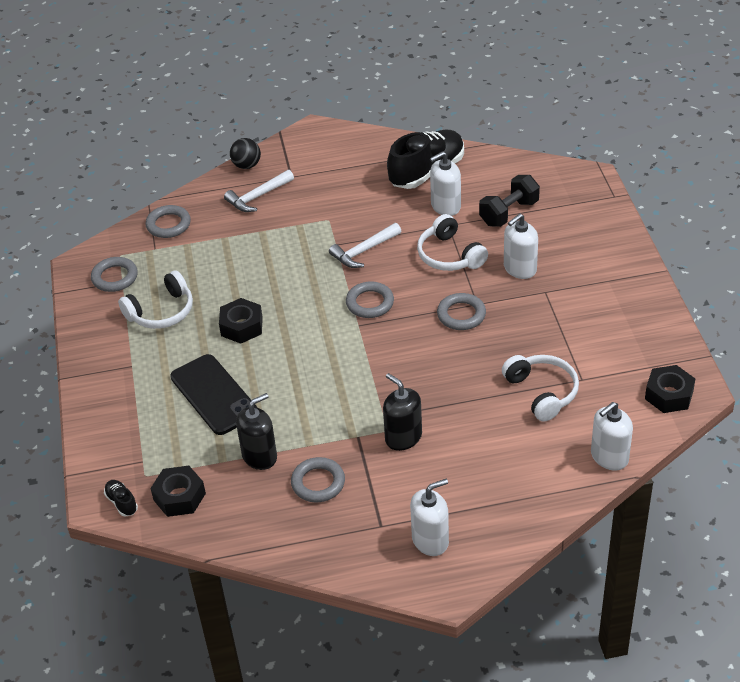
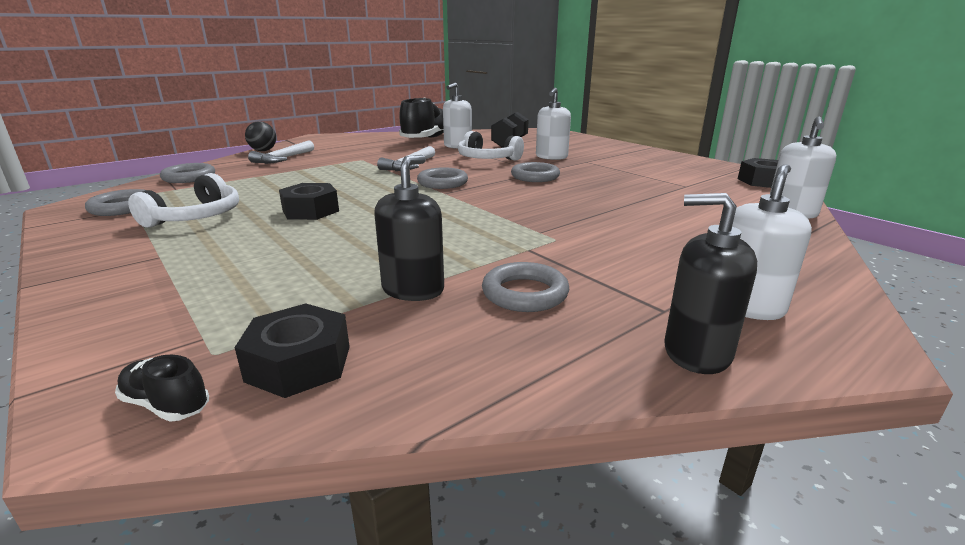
camera: 30 degrees left, 20 degrees down
(214, 395) = (303, 256): black phone -> none
(403, 437) = (581, 240): black soap dispenser -> black soap dispenser (696, 352)
(542, 392) = (667, 195): white headphones -> none

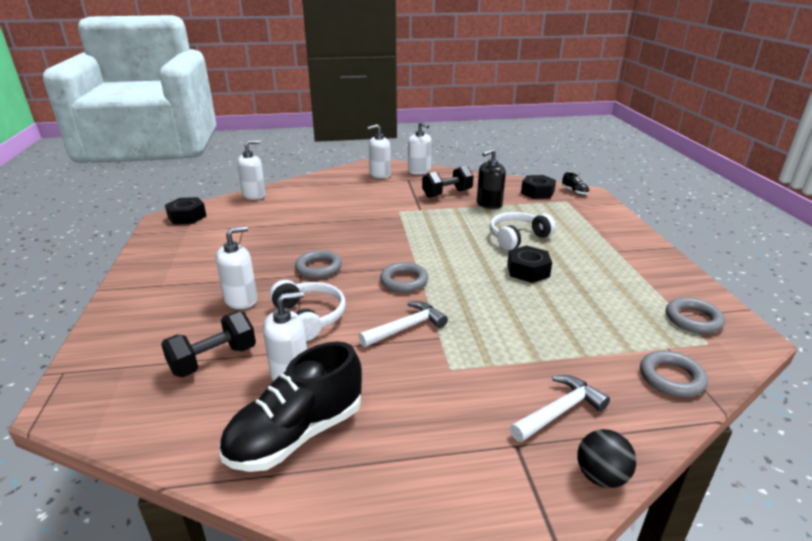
camera: 150 degrees left, 5 degrees up
(196, 217) = (615, 286): white headphones -> white headphones (517, 237)
(525, 293) = (447, 194): grey ring -> black dumbbell
(696, 352) = (419, 171): black soap dispenser -> white soap dispenser

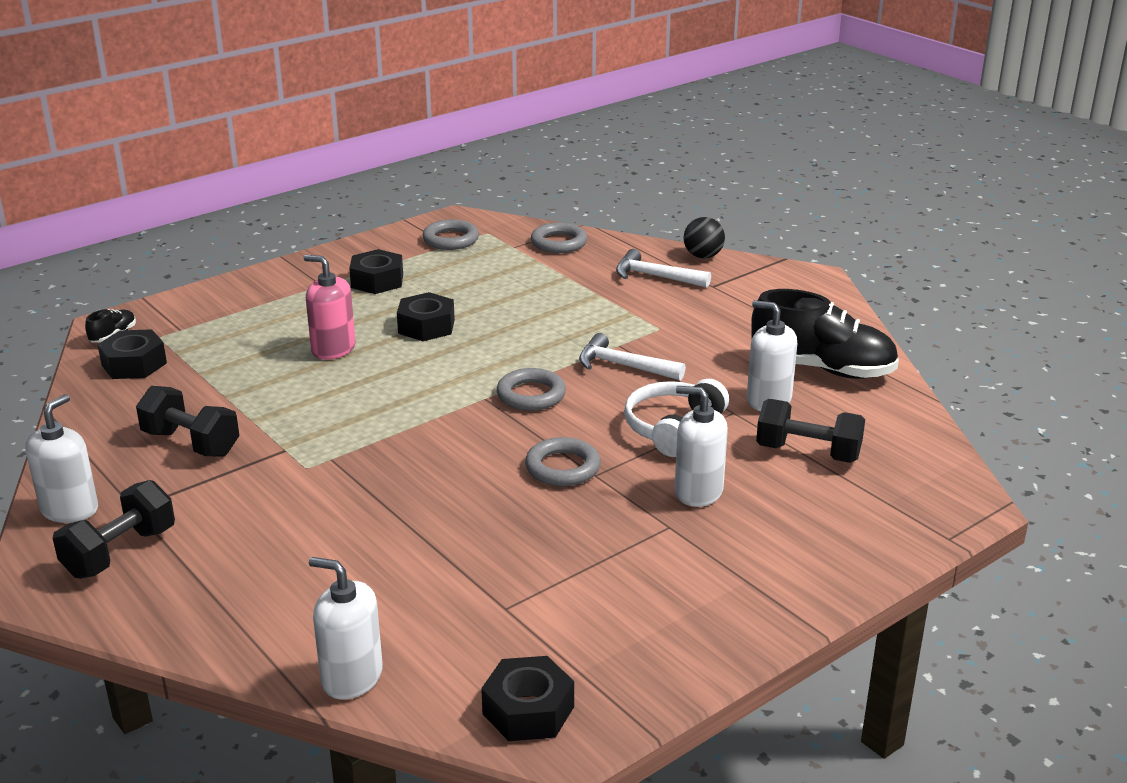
camera: 120 degrees left, 0 degrees up
(380, 175) = (120, 552): white soap dispenser -> black dumbbell
(489, 204) = (218, 394): black soap dispenser -> none
(517, 237) = (333, 349): white headphones -> pink soap dispenser
(615, 270) = (377, 281): none -> black nut

